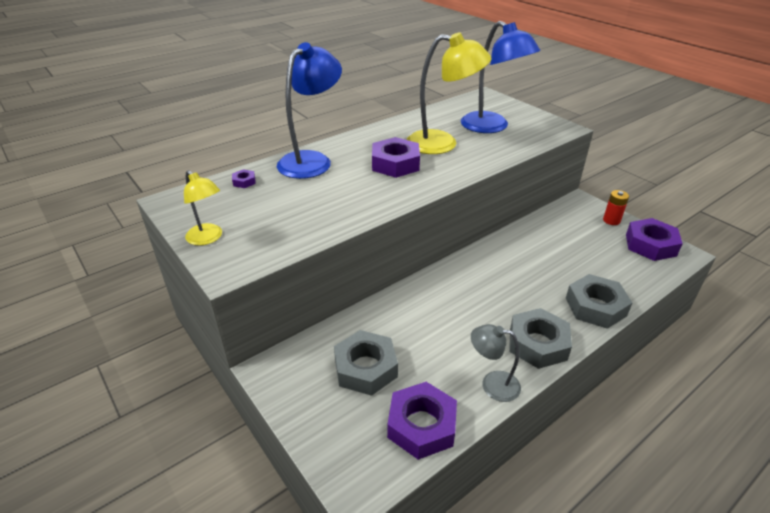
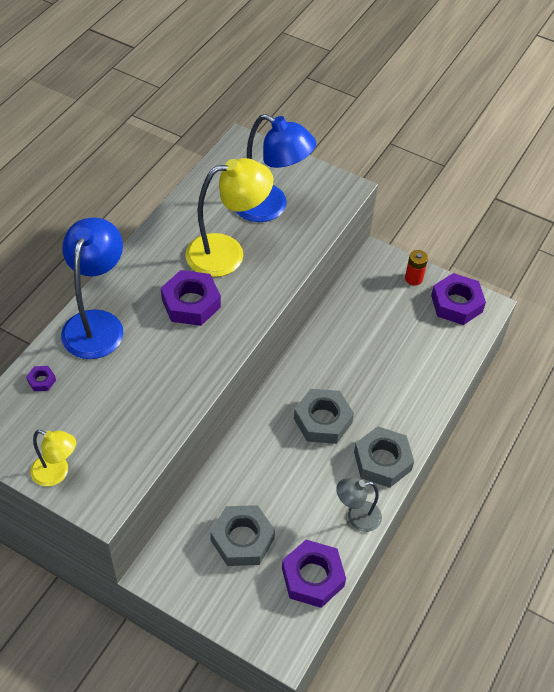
camera: 25 degrees left, 15 degrees up
(595, 307) = (422, 401): grey nut -> grey nut (323, 420)

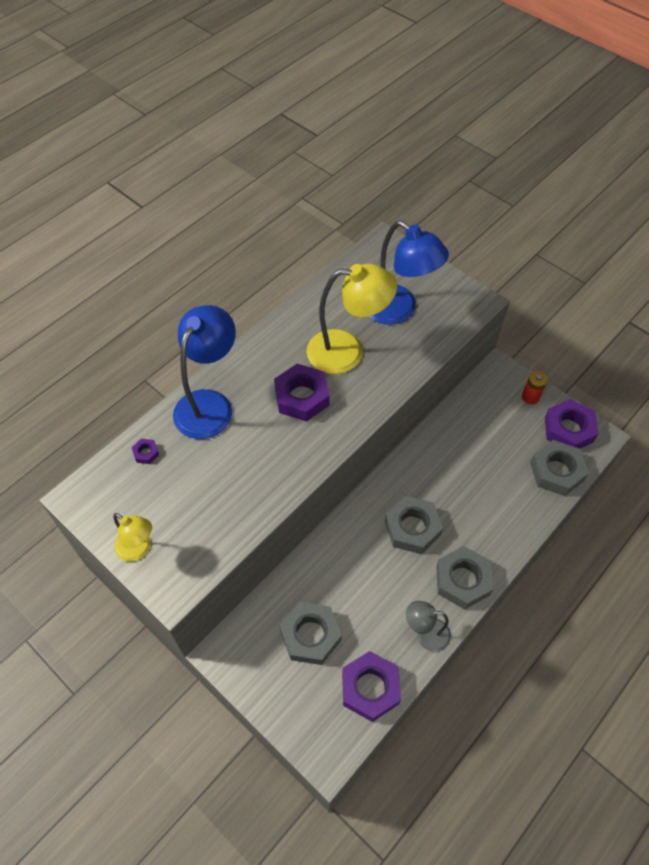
camera: 15 degrees right, 5 degrees up
(453, 345) = (556, 471): none -> grey nut

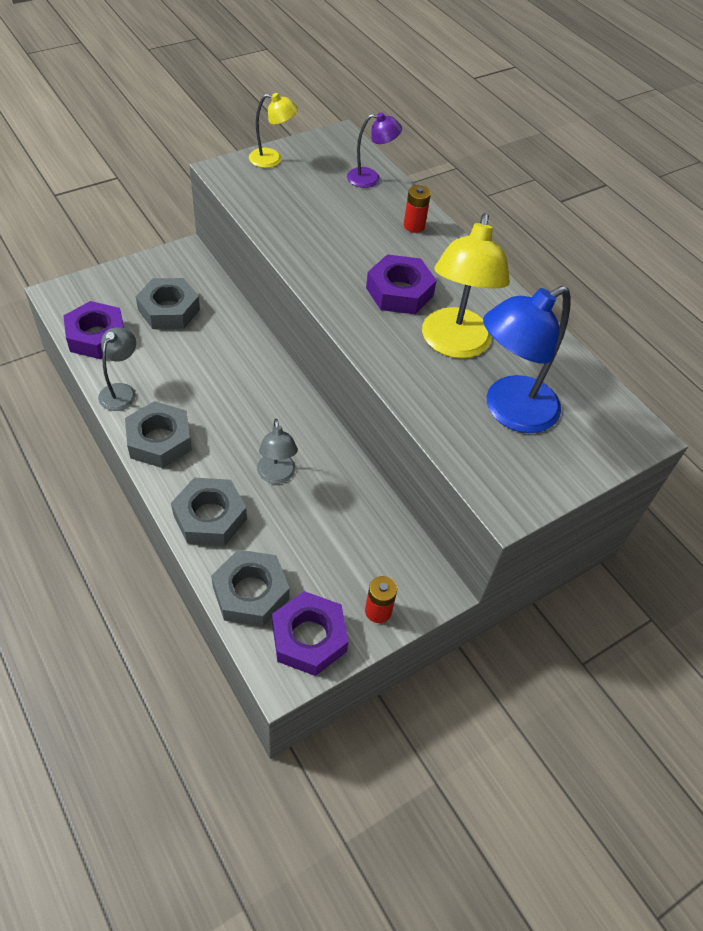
camera: 100 degrees right, 5 degrees down
(138, 549) = (272, 159): yellow lamp -> yellow lamp turned 135 degrees counterclockwise
(146, 453) = (370, 178): purple nut -> purple lamp
(209, 404) = (414, 226): blue lamp -> red battery
(412, 528) = (241, 417): grey nut -> grey nut (210, 517)
(456, 485) = (277, 475): none -> grey lamp

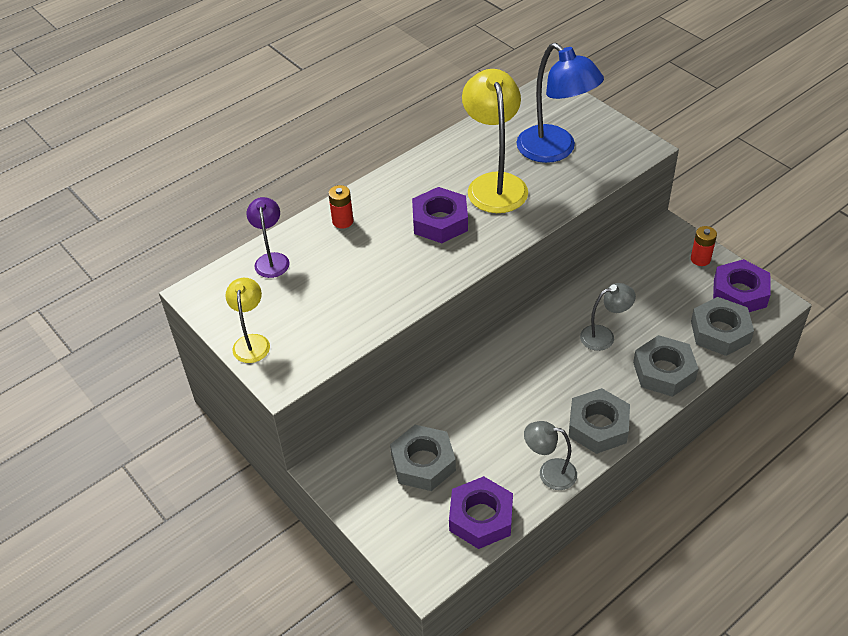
camera: 90 degrees left, 5 degrees down
(454, 345) = (494, 184): yellow lamp -> yellow lamp turned 105 degrees counterclockwise

